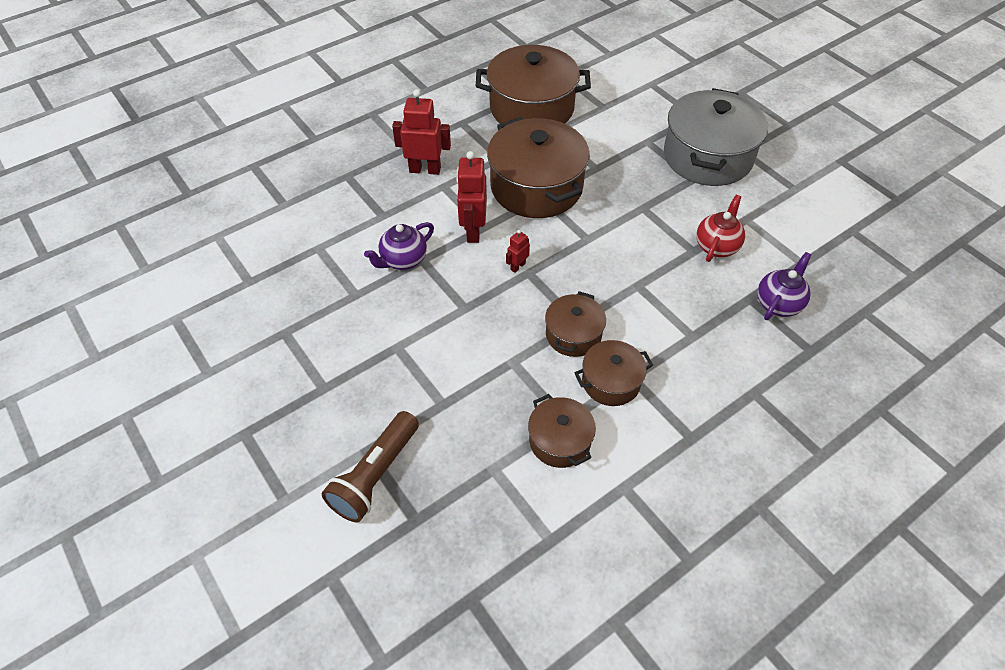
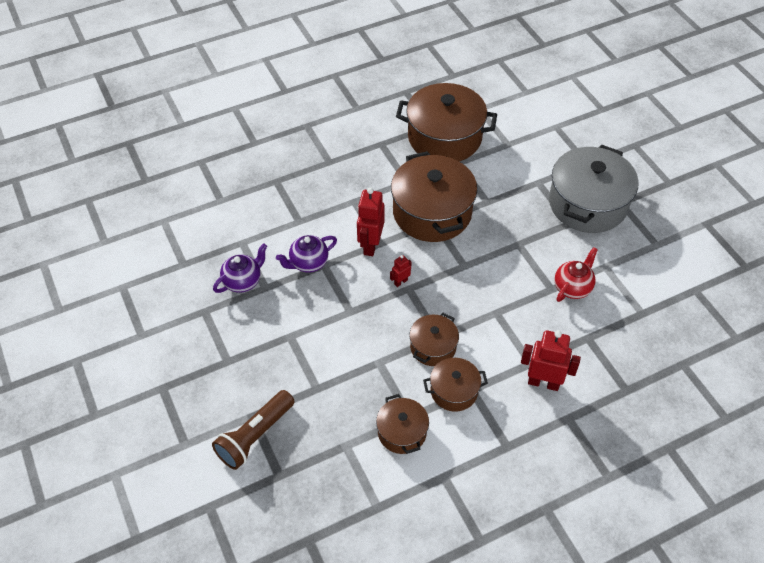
camera: 10 degrees right, 0 degrees up
(425, 170) = (341, 184): red robot -> red robot (543, 382)
(778, 304) = (611, 346): purple teapot -> purple teapot (243, 281)

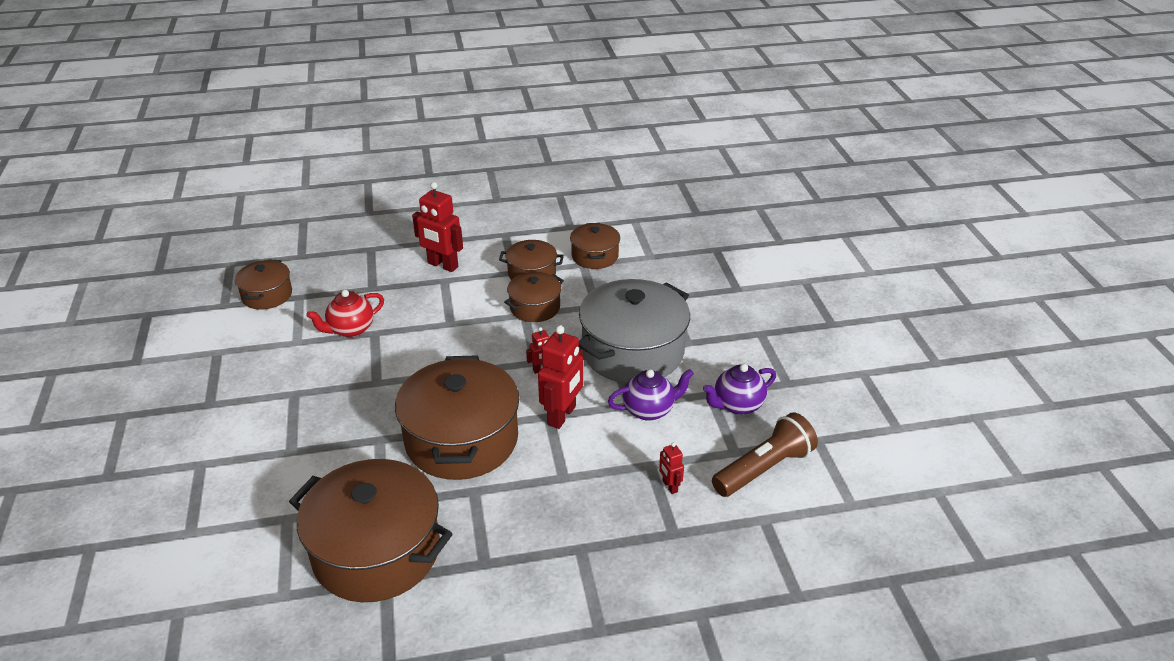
camera: 165 degrees left, 15 degrees down
(255, 436) = (735, 275): brown flashlight -> brown flashlight (764, 469)
(283, 209) = (669, 486): none -> red robot
(587, 204) = (252, 410): grey pot -> grey pot (633, 351)
(670, 308) = (267, 295): none -> brown pot

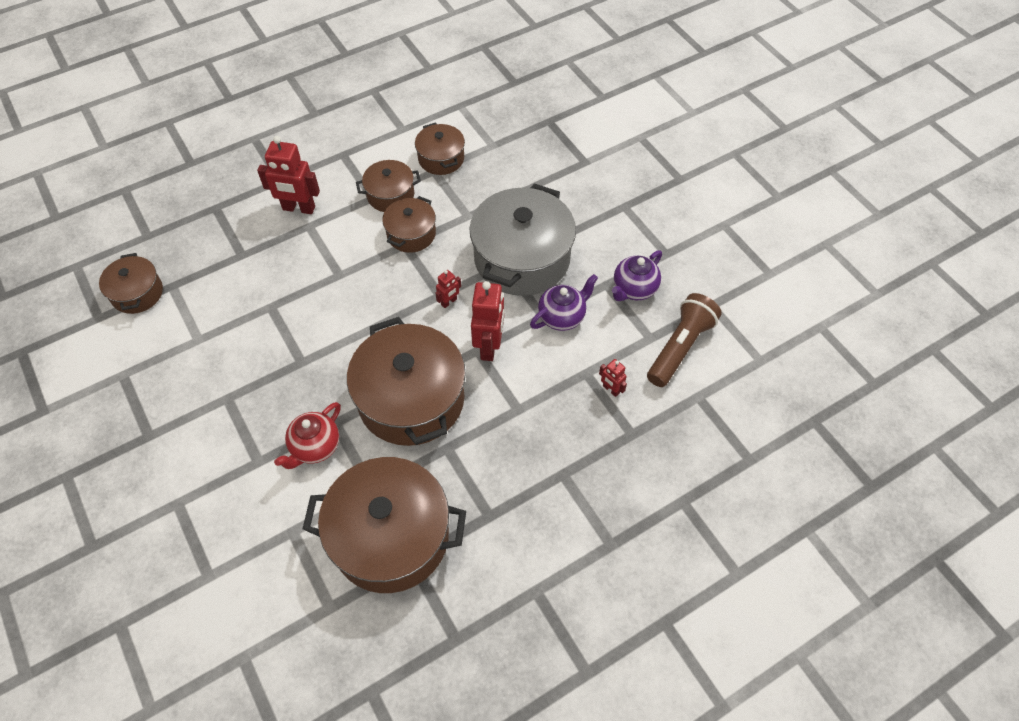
camera: 20 degrees left, 20 degrees up
(350, 329) = (245, 310): red teapot -> red teapot (315, 447)

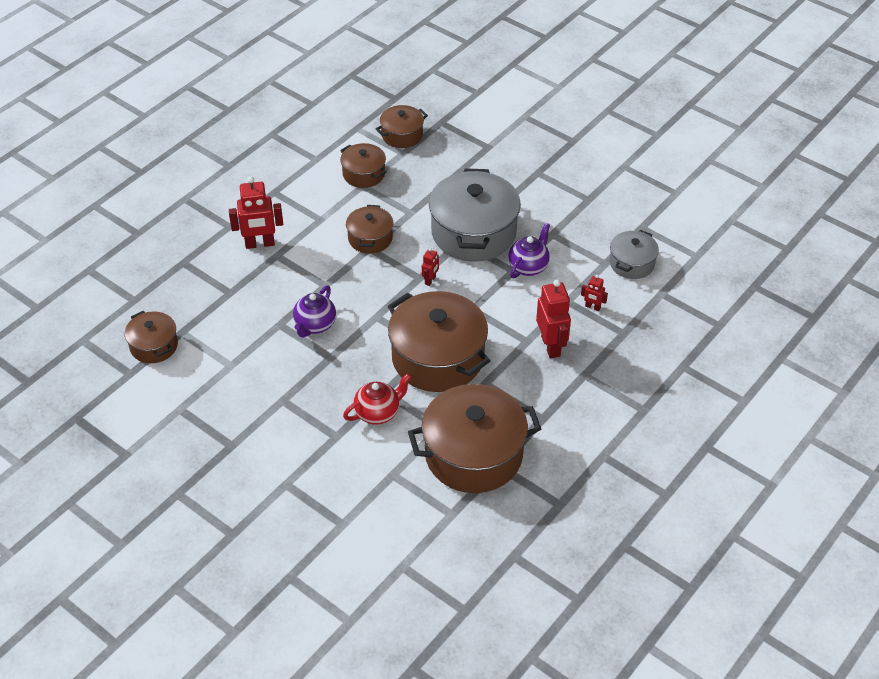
camera: 20 degrees left, 10 degrees down
(315, 447) = (378, 413): red teapot -> red teapot turned 135 degrees counterclockwise
(390, 195) = (335, 213): brown pot -> brown pot (402, 135)
(489, 346) = (480, 303): red robot -> red robot (551, 346)
(634, 289) = (575, 231): purple teapot -> purple teapot (315, 325)
(680, 347) = (632, 263): brown flashlight -> grey pot

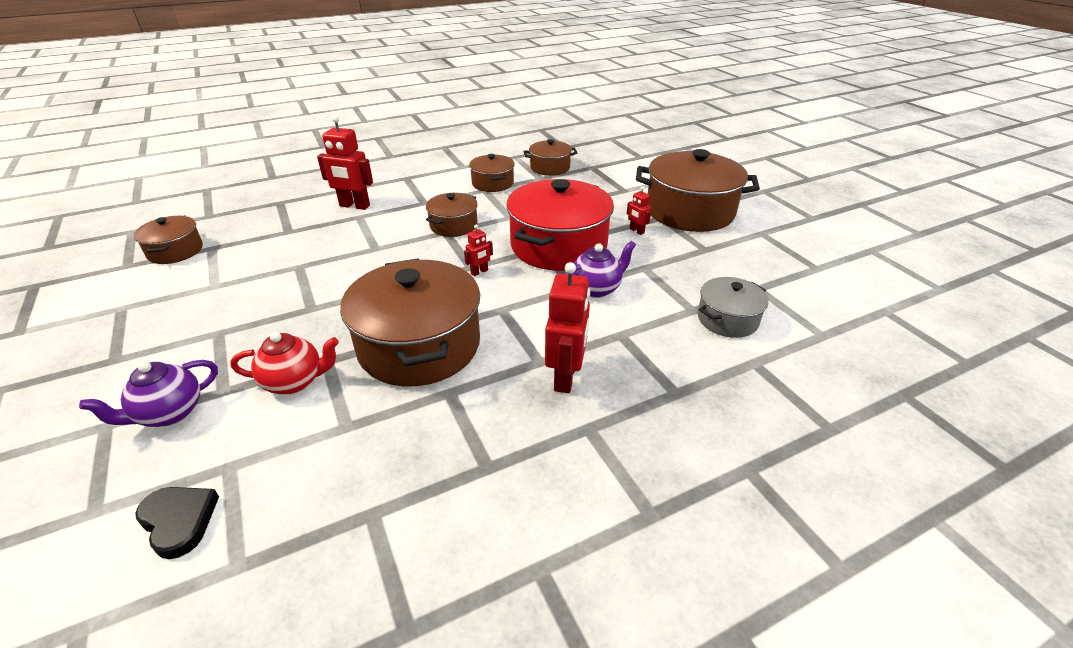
camera: 25 degrees right, 10 degrees down
(315, 325) = (328, 277): purple teapot -> purple teapot (170, 413)
(397, 509) = (179, 521): none -> black heart
(473, 233) = (558, 246): grey pot -> red pot
(473, 454) = (352, 482): brown pot -> brown pot (689, 211)
(592, 307) = (649, 350): red robot -> red robot (636, 231)

